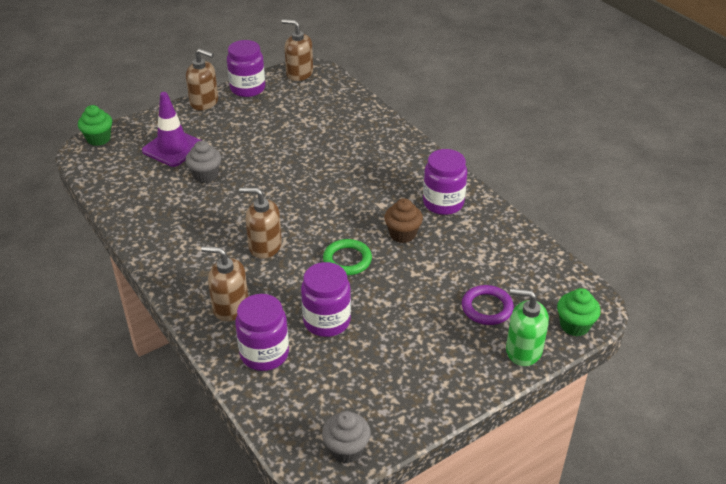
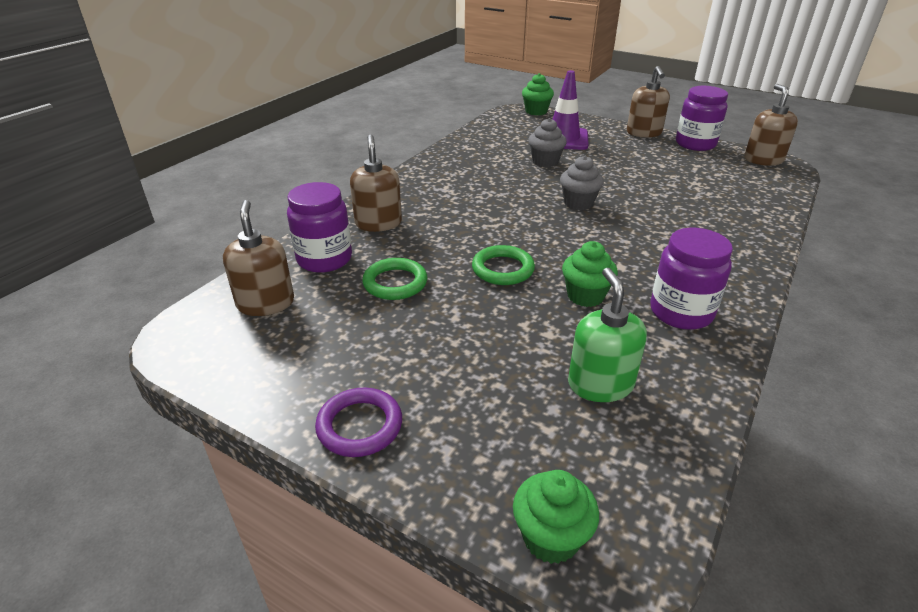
camera: 65 degrees right, 5 degrees down
(265, 246) = (478, 216): brown soap dispenser -> brown soap dispenser (266, 303)
(327, 321) = (395, 283): purple jar -> green ring
(346, 449) = (201, 352): grey cupcake -> grey cupcake (578, 203)
(402, 234) = (585, 296): brown cupcake -> green cupcake
(487, 308) = (512, 411): purple ring -> purple ring (359, 426)
(523, 350) = (449, 478): green soap dispenser -> green soap dispenser (600, 384)

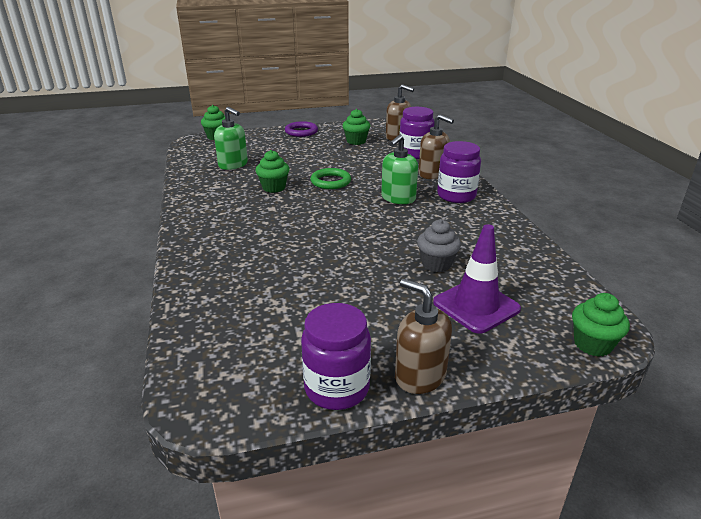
camera: 135 degrees right, 5 degrees down
(334, 330) = (356, 141): none -> green cupcake
(395, 283) = (367, 159): green ring -> none
(472, 215) = (398, 198): none -> green soap dispenser
(578, 203) = (350, 236): grey cupcake -> none
(681, 312) = (217, 199): purple jar -> purple jar (456, 195)
(763, 160) = (229, 400): brown soap dispenser -> none

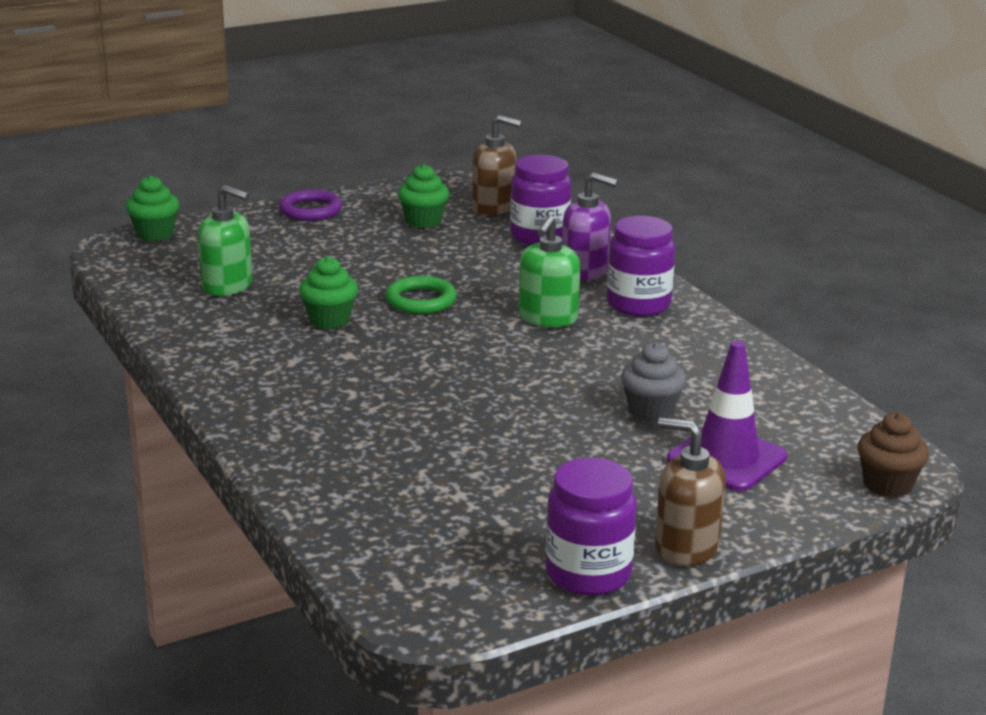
camera: 15 degrees left, 5 degrees down
(432, 174) = (585, 271): brown soap dispenser -> purple soap dispenser
(592, 344) = (887, 485): green cupcake -> brown cupcake

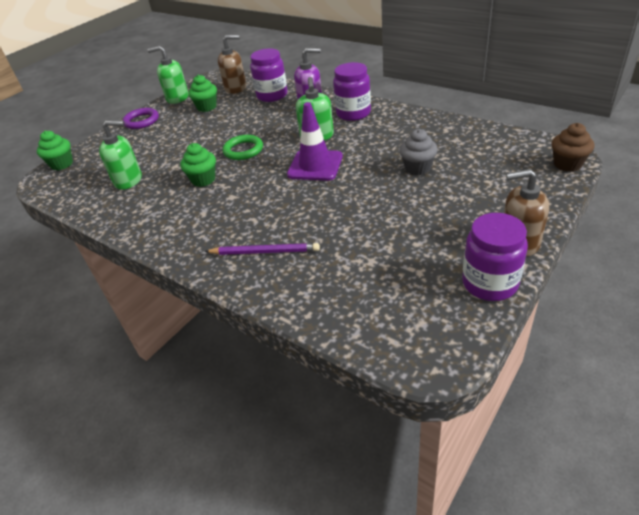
camera: 20 degrees left, 15 degrees up
(331, 434) = (264, 251): none -> purple pencil
(391, 193) = (177, 98): none -> green soap dispenser
(726, 458) = (481, 180): purple traffic cone -> purple traffic cone (315, 165)

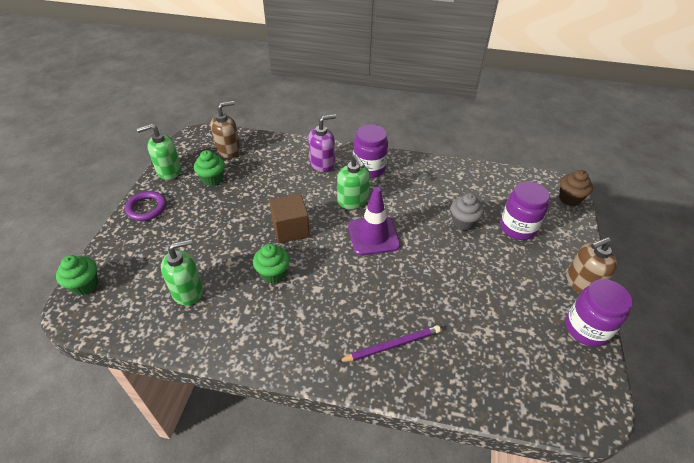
camera: 30 degrees left, 5 degrees up
(243, 150) = (290, 229): green ring -> brown cube
(272, 95) = (274, 156): purple jar -> purple jar (517, 228)

